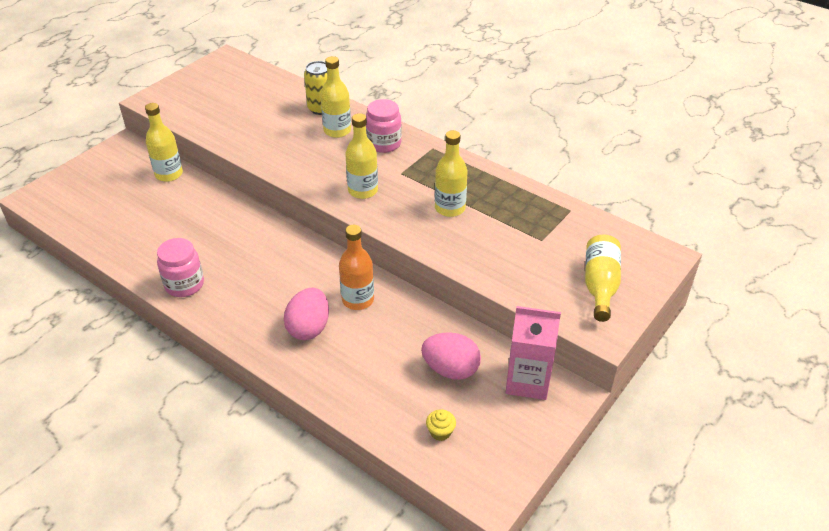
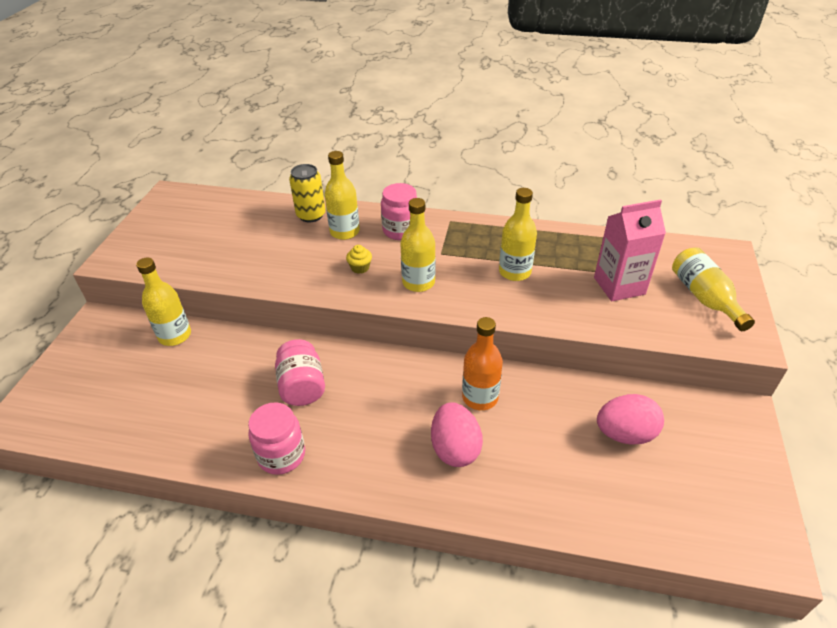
camera: 25 degrees left, 0 degrees up
(232, 243) = (302, 387): none -> pink jar
(440, 432) = (671, 506): yellow cupcake -> yellow cupcake (360, 268)
(527, 381) = (699, 415): pink carton -> pink carton (619, 286)

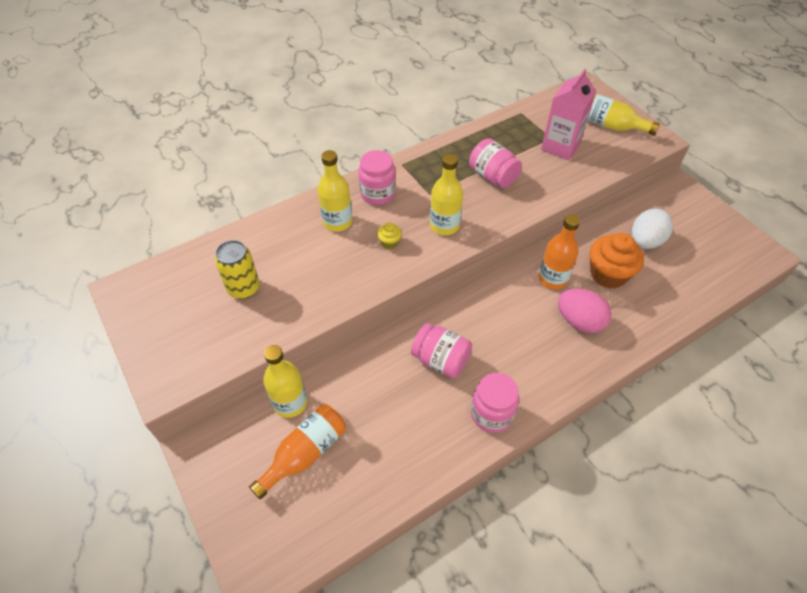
camera: 45 degrees left, 10 degrees up
(138, 373) = (305, 453): none -> orange bottle
(311, 215) = (290, 226): yellow can -> yellow can (244, 288)
(514, 272) = (493, 176): yellow bottle -> pink jar
(541, 433) = (608, 274): none -> orange cupcake
(625, 434) = (645, 241): pink egg -> white egg

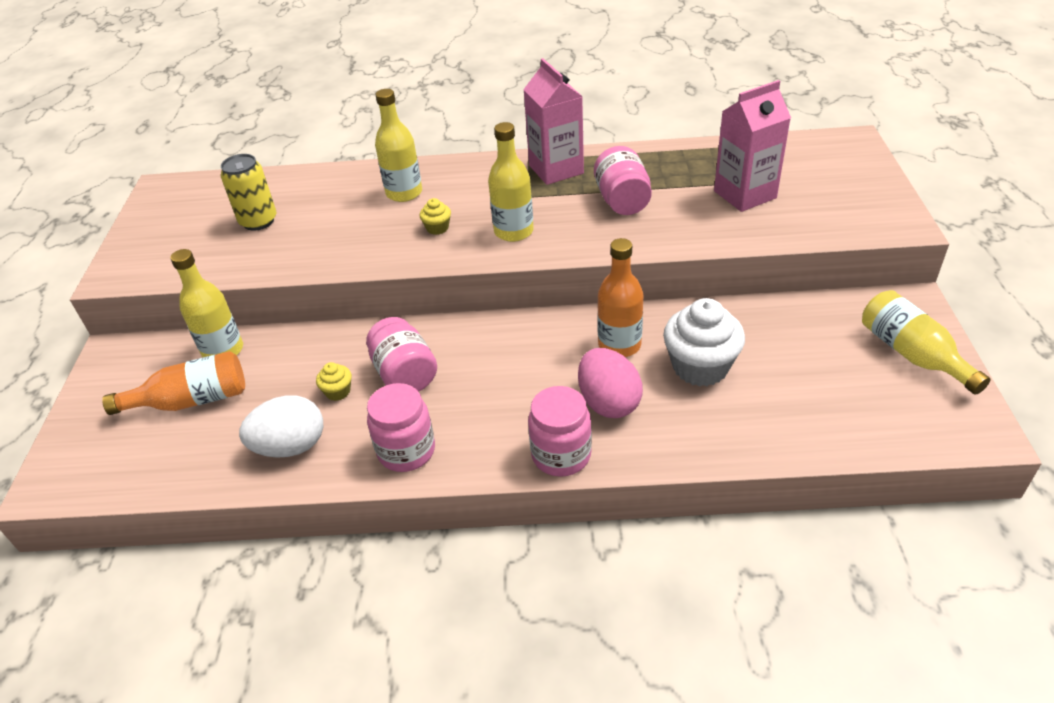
camera: 35 degrees right, 10 degrees down
(378, 194) = (472, 180): pink jar -> pink jar (561, 455)
(407, 394) = (338, 391): none -> yellow cupcake
(428, 166) = (556, 169): none -> pink carton
(608, 274) = (700, 367): orange cupcake -> white cupcake
(610, 125) = (841, 190): yellow bottle -> yellow bottle (912, 354)
(645, 241) = (792, 349): white egg -> white egg (291, 446)

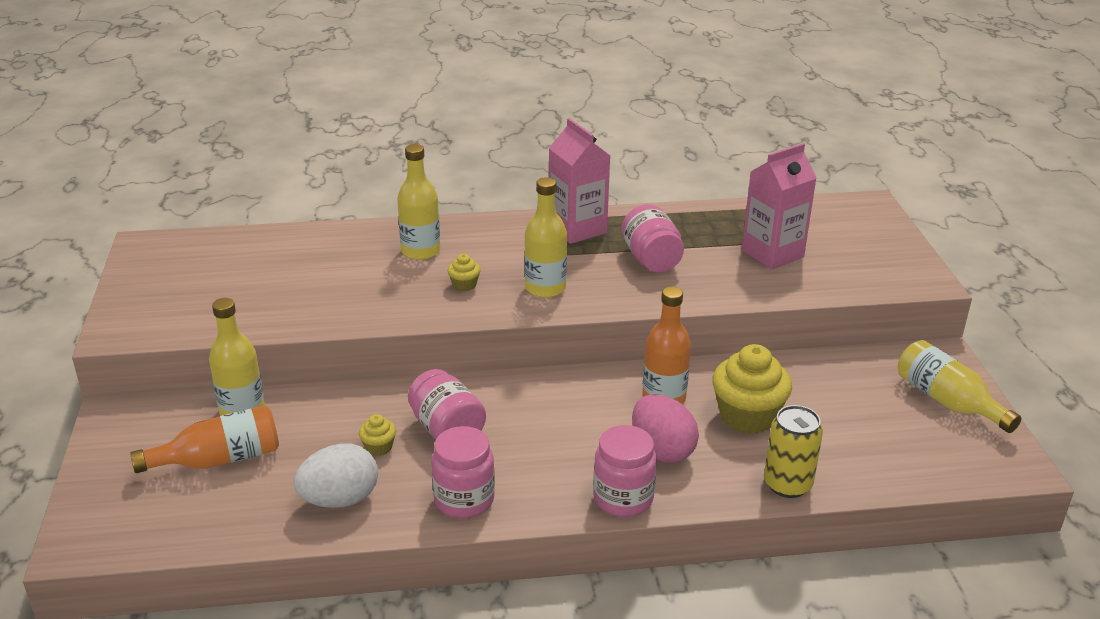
camera: 10 degrees left, 10 degrees down
(258, 221) = (267, 278): yellow can -> yellow can (787, 484)
(700, 367) = (747, 416): white cupcake -> yellow cupcake

